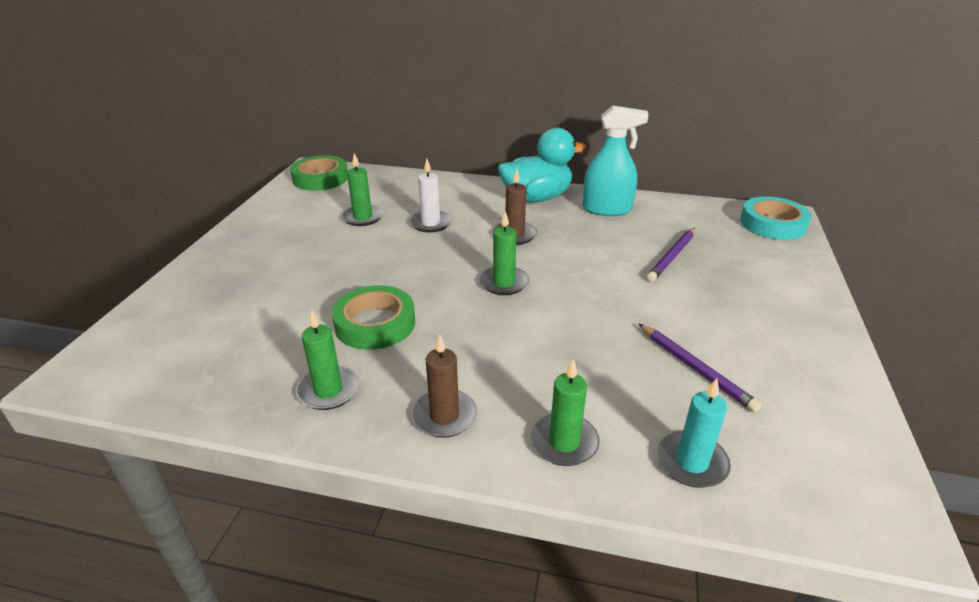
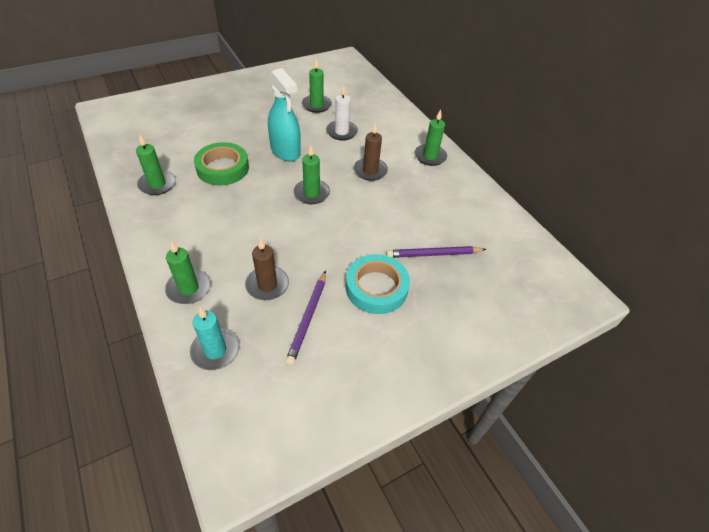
camera: 45 degrees right, 15 degrees up
(320, 178) = (338, 67): green tape -> none
(444, 416) = (172, 233): brown candle -> brown candle (267, 285)
(536, 198) = (430, 156): turquoise duck -> green candle
(607, 209) = (458, 195): turquoise spray bottle -> turquoise spray bottle (285, 151)
(773, 224) = (558, 293): turquoise tape -> turquoise tape (376, 287)

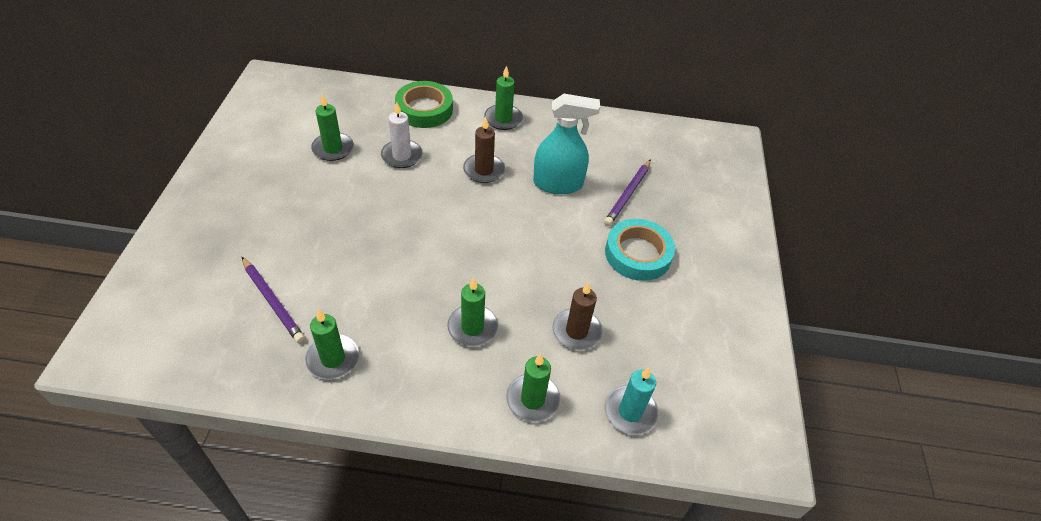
camera: 55 degrees left, 0 degrees up
(222, 168) = (363, 283): green tape -> green tape (424, 109)
(285, 151) = (387, 216): turquoise spray bottle -> turquoise spray bottle (558, 184)
(308, 318) = (639, 321): purple pencil -> purple pencil (273, 302)
(311, 193) = (476, 231): green candle -> green candle (472, 327)

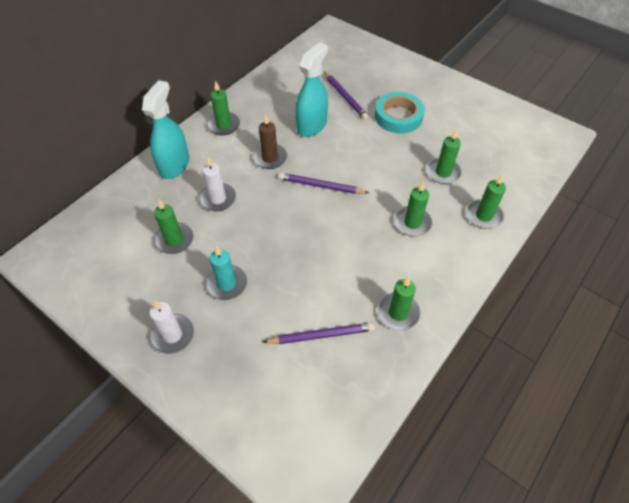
camera: 55 degrees left, 5 degrees up
(225, 193) = (172, 335): none -> white candle
(424, 109) = (174, 165): green tape -> turquoise spray bottle
(473, 226) = (321, 186): none -> purple pencil
(576, 331) = (443, 172): brown candle -> green candle
(630, 412) = (512, 175): turquoise candle -> turquoise candle (227, 284)

